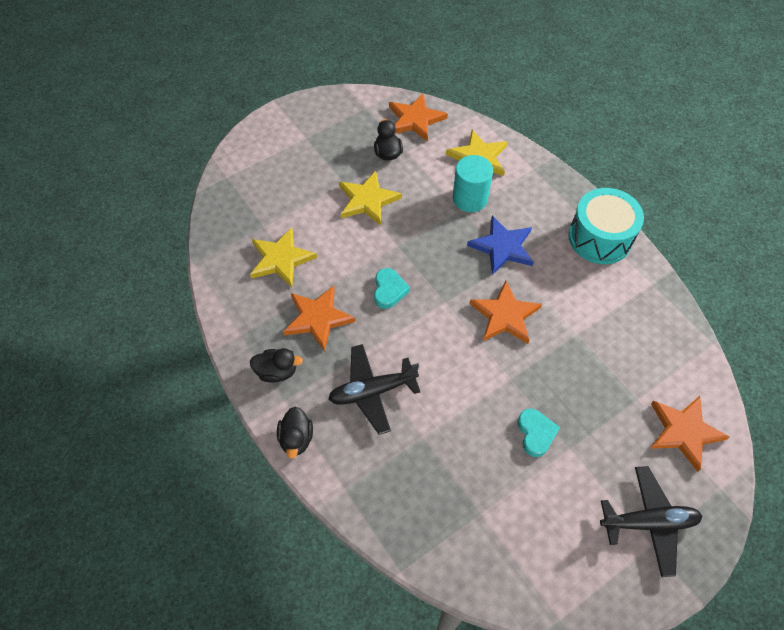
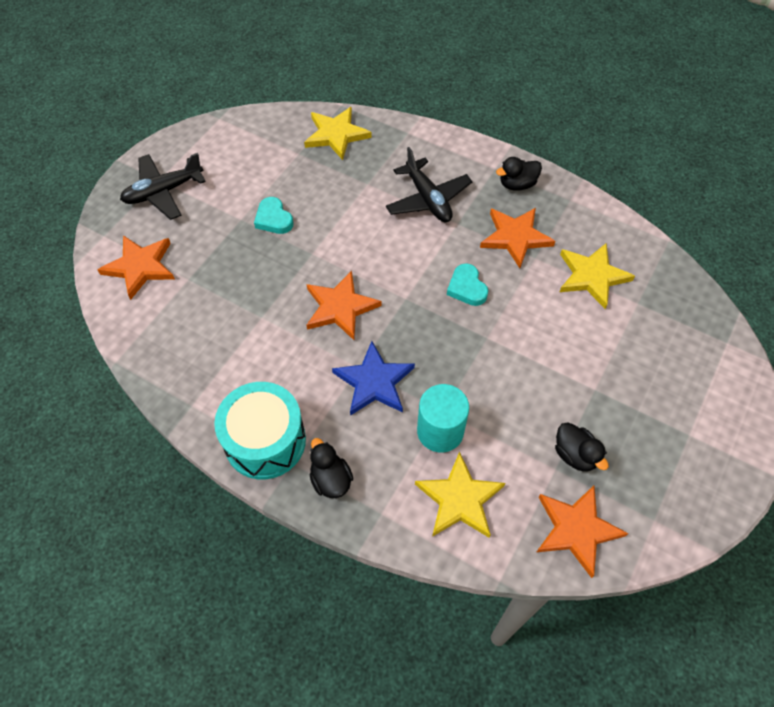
camera: 155 degrees right, 0 degrees up
(296, 439) = (466, 148): black duck -> black duck (330, 479)
(367, 200) = (554, 378): yellow star -> yellow star (336, 135)
(372, 391) = (428, 199): black plane -> black plane turned 105 degrees clockwise

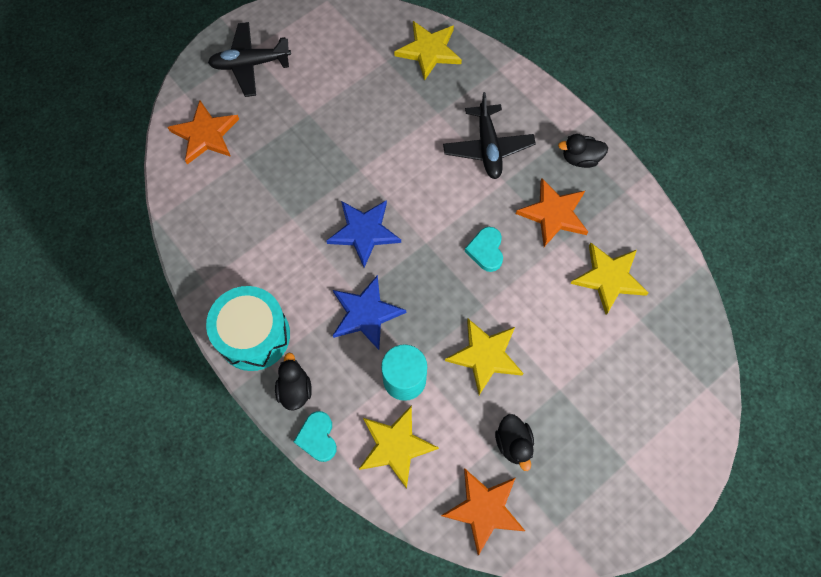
camera: 20 degrees right, 10 degrees up
(273, 219) = (338, 123): turquoise heart -> turquoise heart (317, 437)
(340, 307) = (364, 232): orange star -> blue star
(509, 382) = (485, 356): none -> yellow star

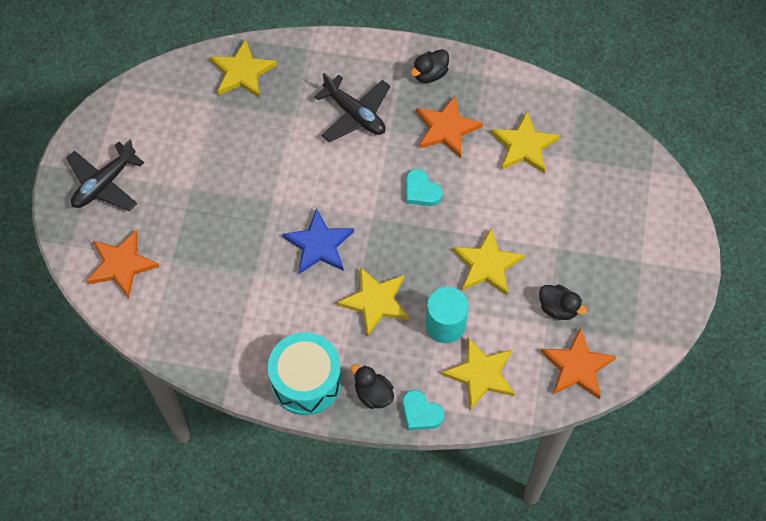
camera: 40 degrees left, 5 degrees down
(366, 314) = (375, 301): blue star -> yellow star

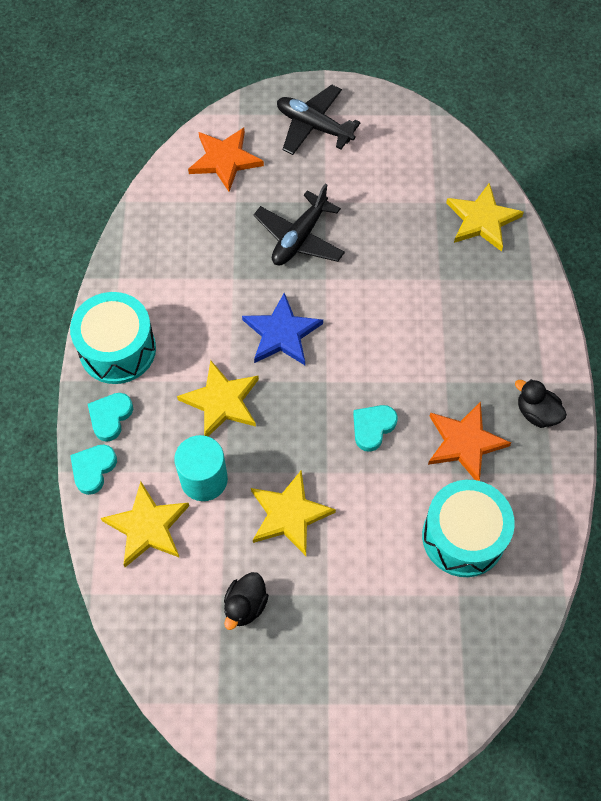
camera: 80 degrees right, 0 degrees up
(355, 114) = (458, 341): black plane -> black plane (299, 238)
(373, 394) = (110, 417): black duck -> turquoise heart
(524, 146) = (463, 536): yellow star -> turquoise drum
(577, 366) = (171, 637): orange star -> none

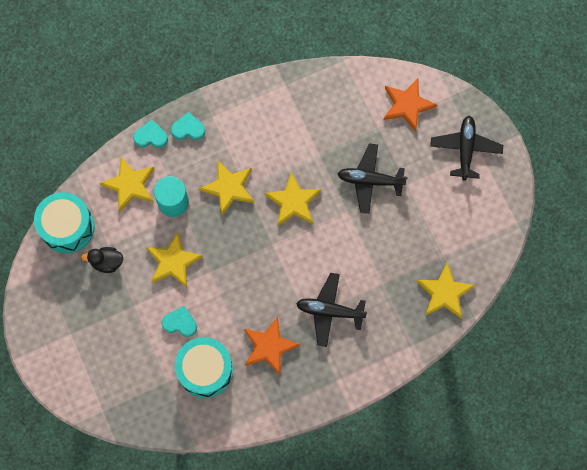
camera: 65 degrees right, 10 degrees up
(117, 349) = (235, 110): turquoise drum -> turquoise drum (67, 227)
(281, 333) = (293, 202): blue star -> yellow star
(372, 428) = (253, 286): turquoise heart -> turquoise heart (180, 323)
(448, 352) = (329, 311): none -> black plane
(536, 413) = (311, 384): black duck -> none

